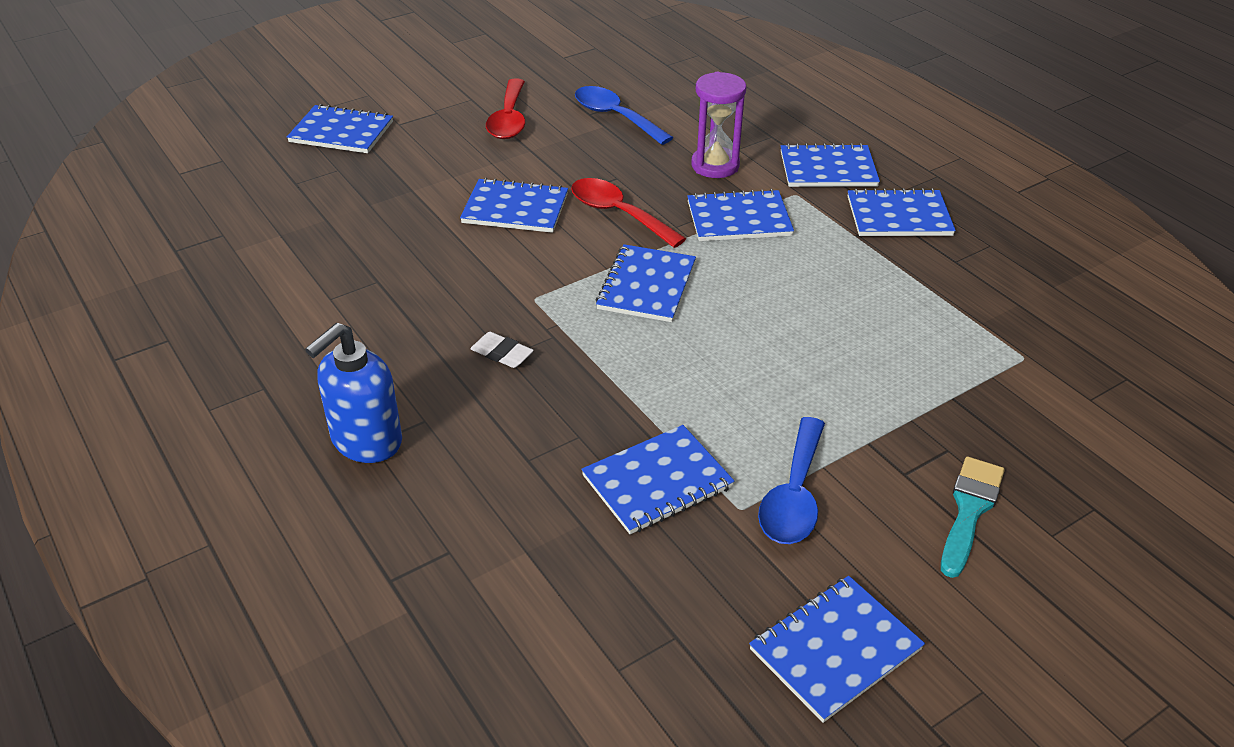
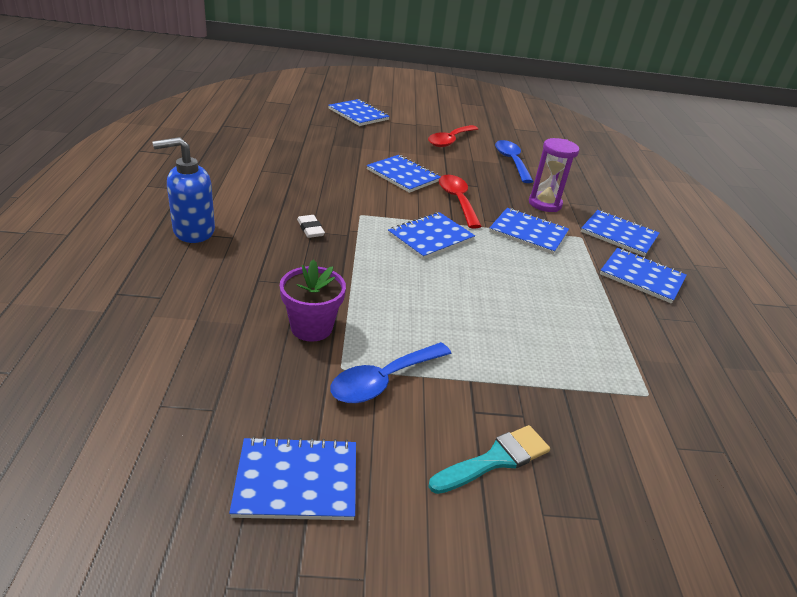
camera: 30 degrees right, 5 degrees down
(657, 481) = (311, 327): blue notebook -> purple flower pot

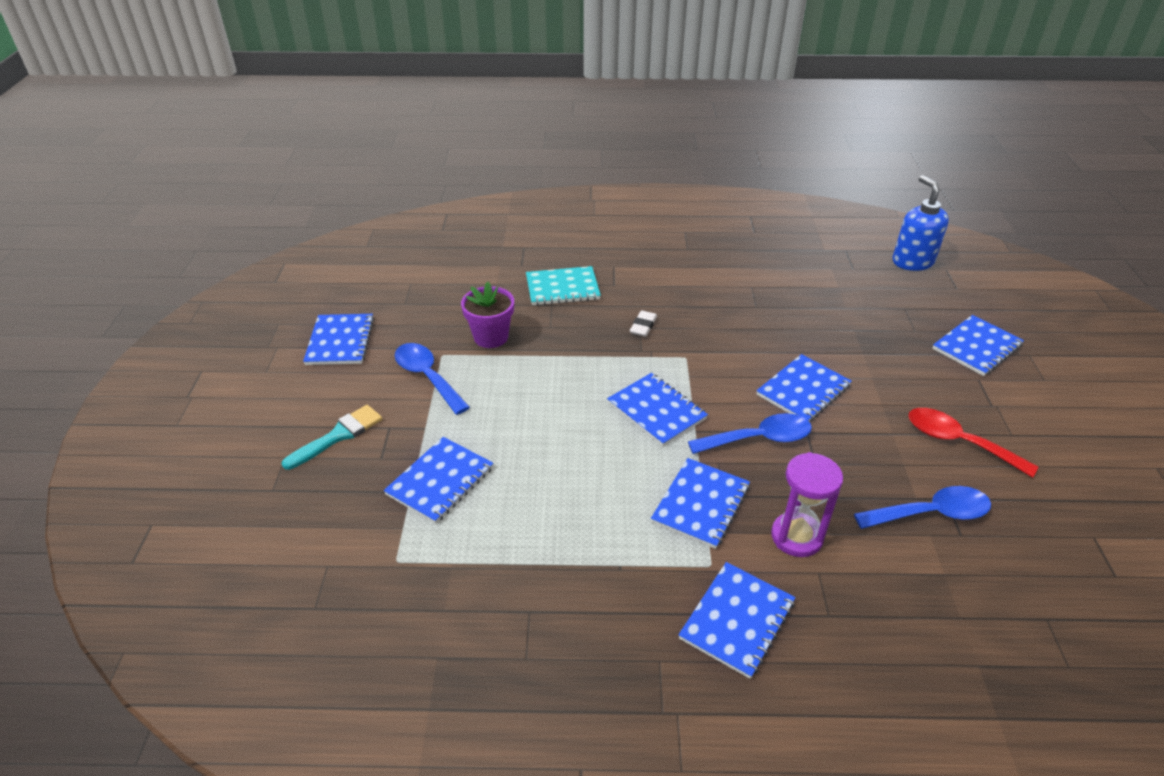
camera: 95 degrees right, 5 degrees up
(193, 231) = (616, 265): blue soap dispenser -> blue soap dispenser (912, 261)
(226, 270) = (562, 288): none -> turquoise notebook
(310, 229) = (643, 326): white eraser -> white eraser turned 45 degrees counterclockwise
(457, 200) = (759, 439): red spoon -> blue spoon
(495, 459) = (338, 435): turquoise brush -> turquoise brush turned 105 degrees counterclockwise
(641, 277) = (621, 619): blue notebook -> blue notebook (440, 481)

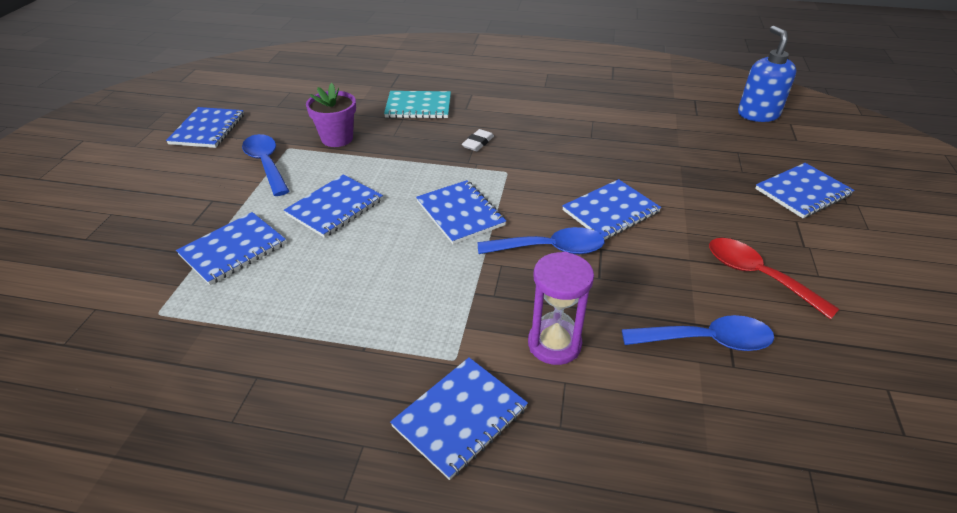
camera: 10 degrees right, 0 degrees up
(338, 435) = (165, 202): turquoise brush -> none
(700, 504) = (468, 300): blue notebook -> blue notebook (335, 207)

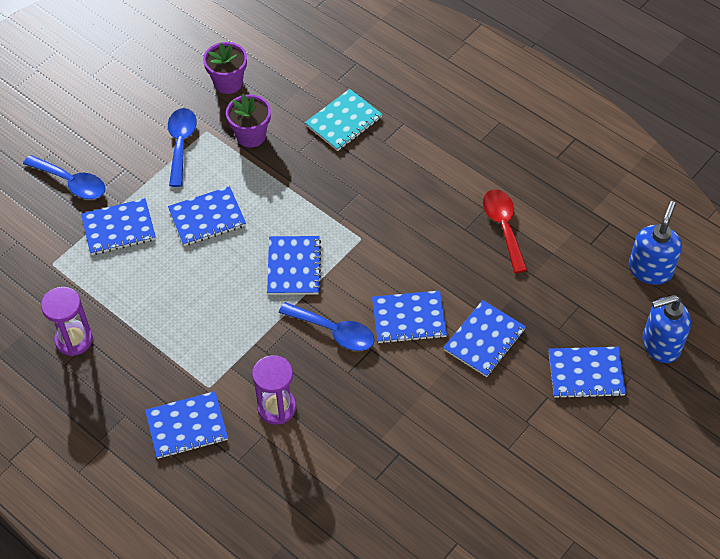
camera: 30 degrees right, 15 degrees up
(207, 129) = (154, 78): blue notebook -> blue notebook (484, 340)
(231, 384) = (74, 340): none -> purple hourglass
(288, 113) = (228, 83): none -> purple flower pot
(418, 107) = (343, 121): turquoise notebook -> turquoise notebook turned 75 degrees counterclockwise
(478, 143) = (362, 193): white eraser -> none
(707, 340) = (376, 454): blue spoon -> blue spoon (71, 183)
(757, 275) = (462, 426): red spoon -> red spoon (503, 227)
(827, 153) = (660, 344): none -> blue soap dispenser

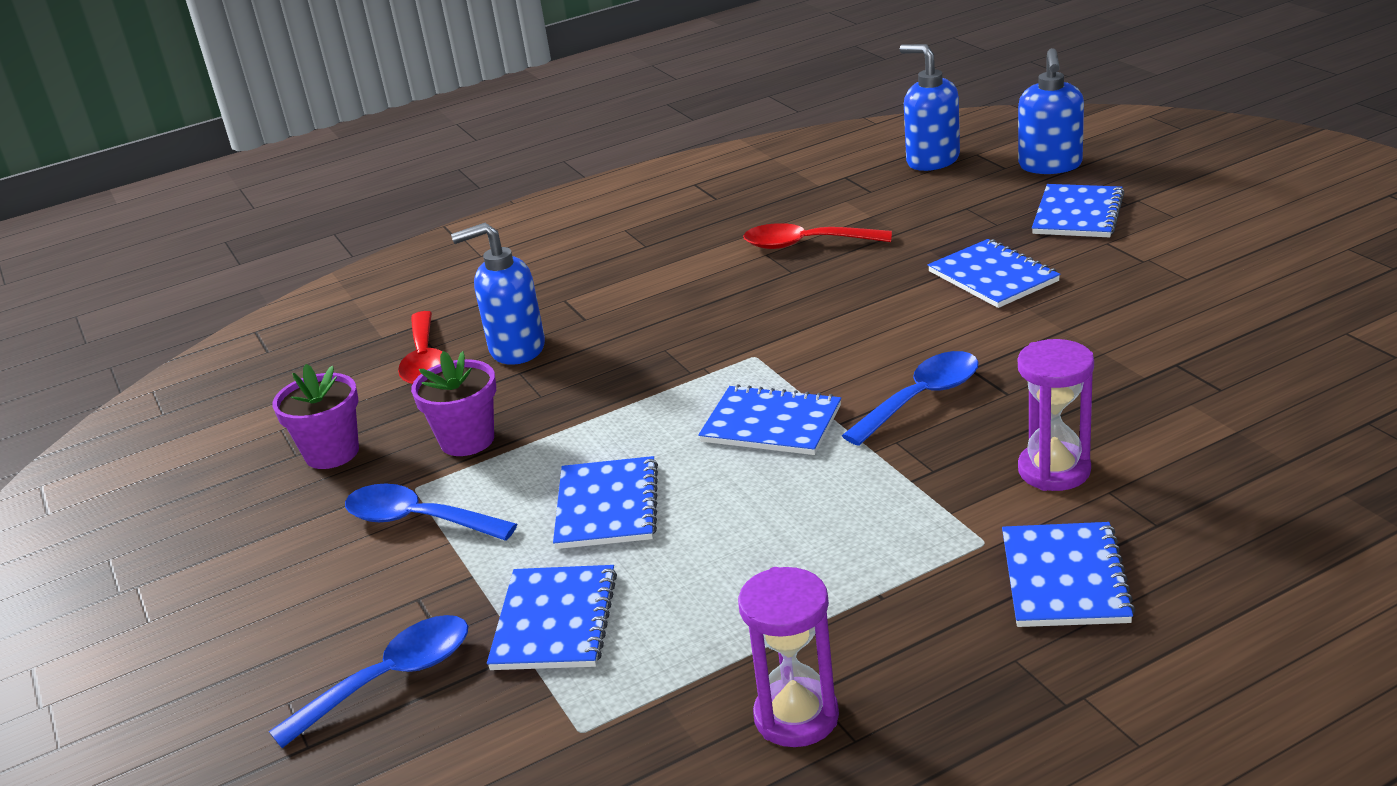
camera: 65 degrees left, 25 degrees down
(321, 84) = (425, 361): none -> red spoon
(343, 121) = (516, 349): turquoise notebook -> blue soap dispenser
(409, 318) = (927, 331): blue notebook -> none

